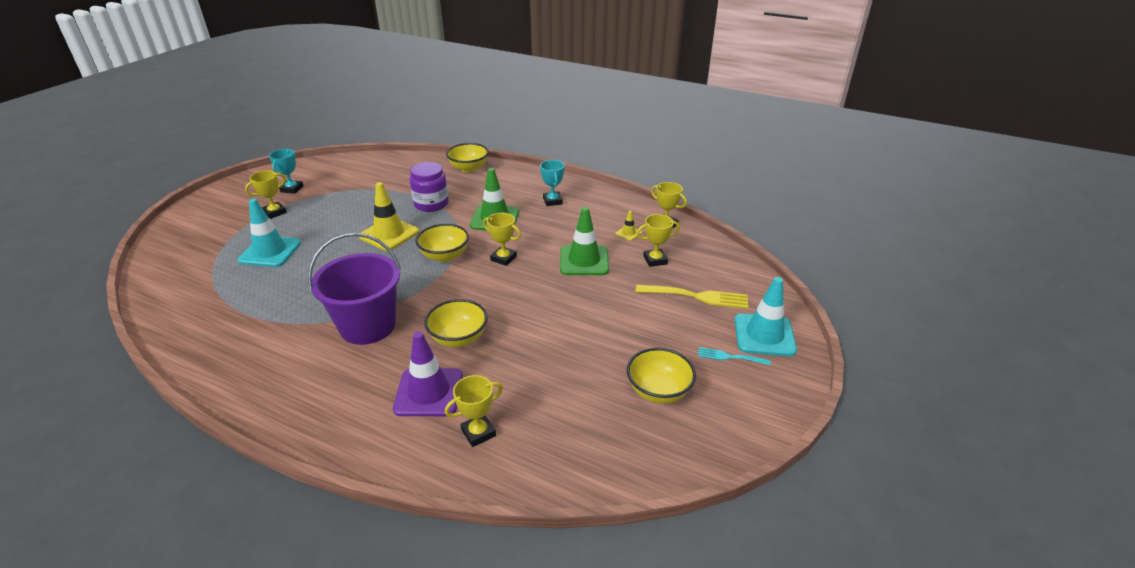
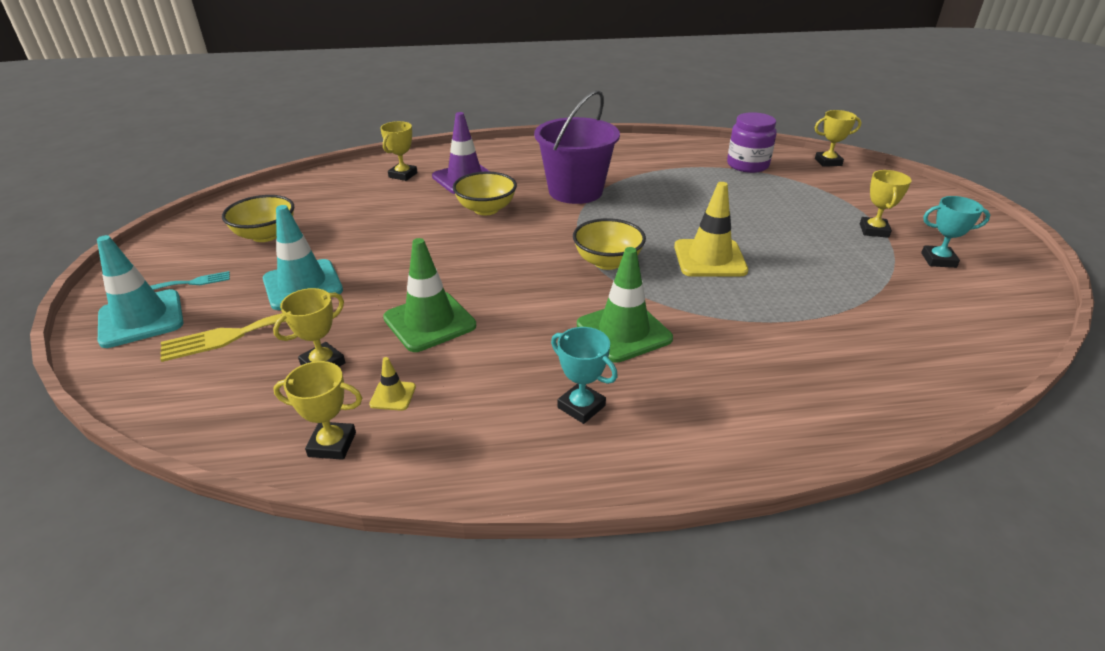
camera: 145 degrees right, 0 degrees up
(270, 252) = (776, 202): turquoise traffic cone -> turquoise traffic cone (302, 285)
(292, 189) = (938, 260): turquoise trophy -> turquoise trophy turned 60 degrees counterclockwise
(431, 204) = (743, 316): purple jar -> purple jar (747, 165)
(469, 168) = (827, 414): yellow bowl -> none
(503, 258) = (536, 285): yellow trophy -> yellow trophy (828, 162)

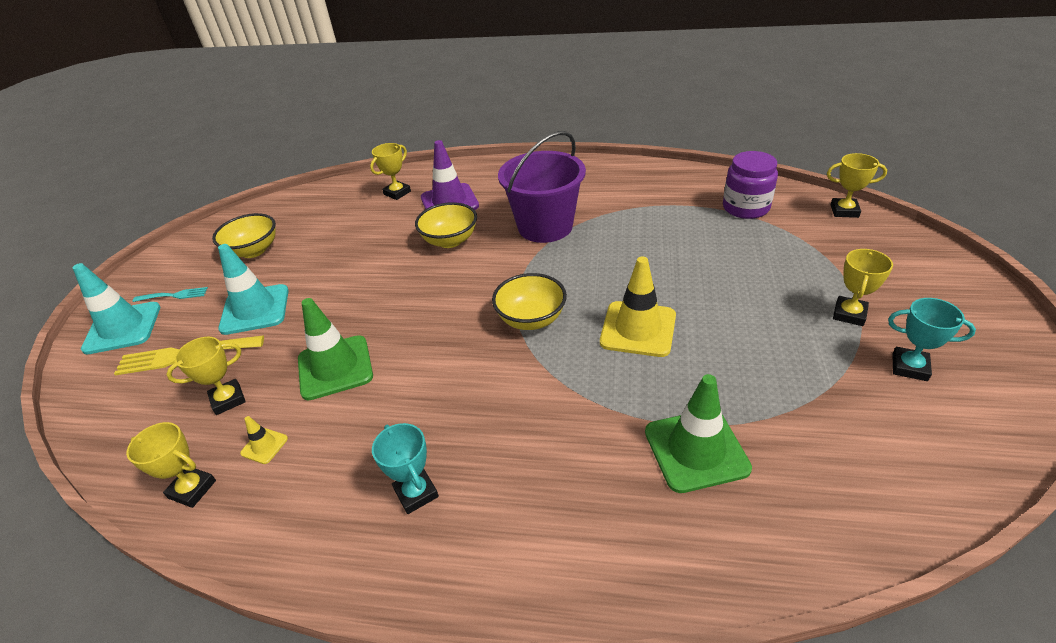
camera: 20 degrees right, 5 degrees up
(623, 332) = (502, 409): green traffic cone -> green traffic cone (696, 450)

